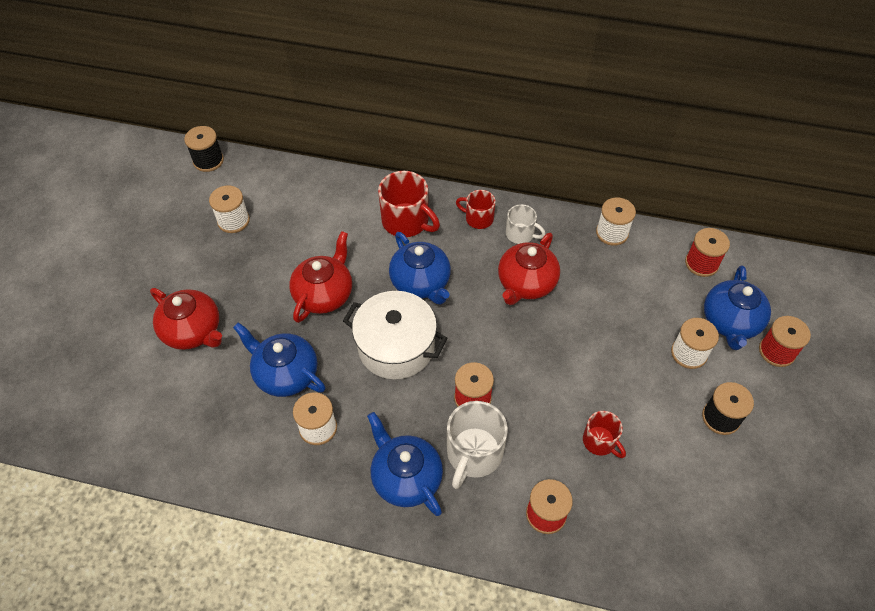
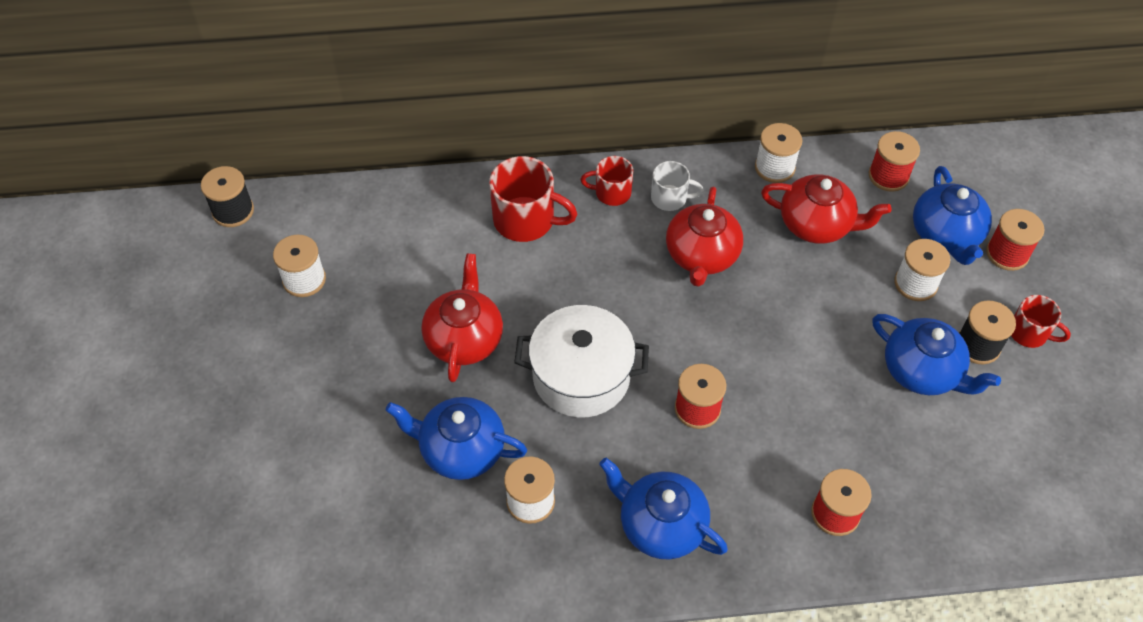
camera: 20 degrees left, 0 degrees up
(193, 331) = (318, 433): red teapot -> red teapot (817, 224)
(421, 283) = (577, 290): blue teapot -> blue teapot (922, 371)
(473, 454) = (726, 472): white mug -> none
(600, 441) = (860, 413): red mug -> red mug (1029, 333)

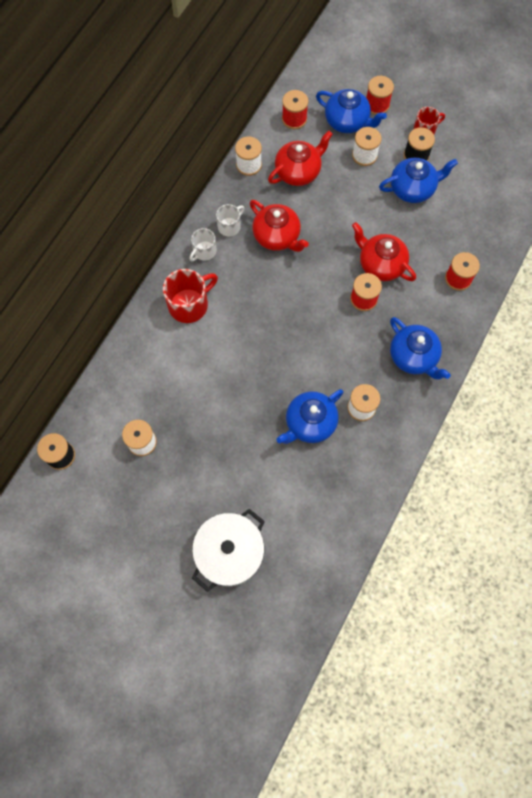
camera: 55 degrees left, 15 degrees up
(464, 338) = (243, 381): red teapot -> red teapot (380, 264)
(581, 376) = (307, 339): white pot -> white pot (229, 552)
(611, 193) = (204, 251): red mug -> white mug
(660, 525) = (413, 357): blue teapot -> blue teapot turned 105 degrees counterclockwise

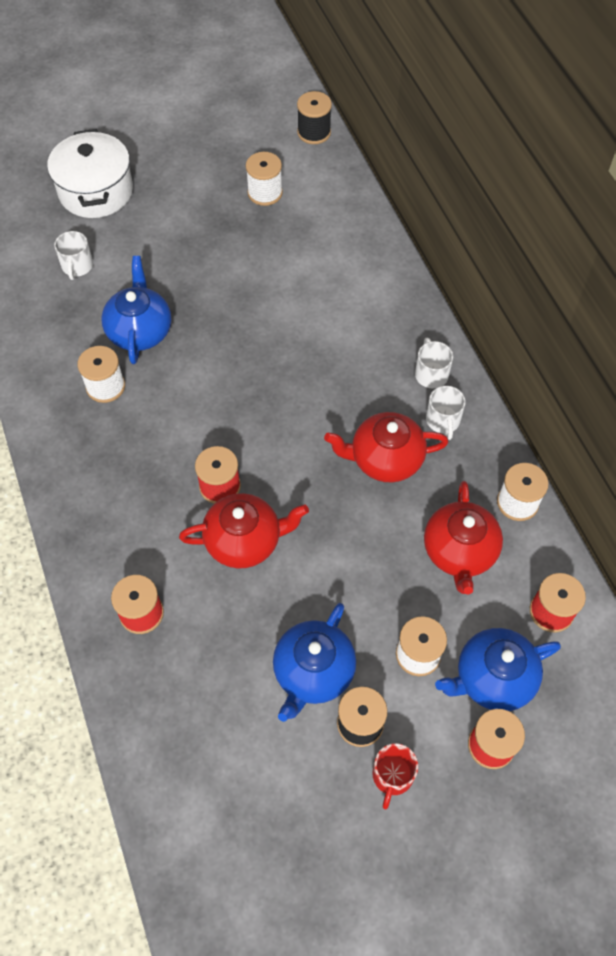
camera: 130 degrees right, 10 degrees down
(189, 304) = (375, 318): red mug -> none
(298, 504) = (77, 266): none -> white mug
(413, 357) = (103, 480): blue teapot -> none

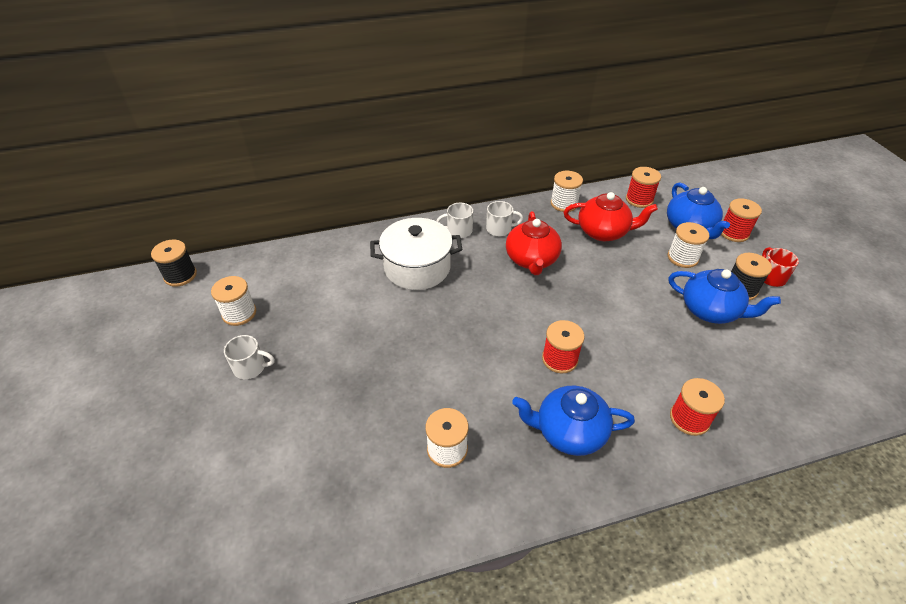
camera: 85 degrees left, 15 degrees down
(77, 266) = (277, 480): white mug -> white mug (250, 367)
(96, 191) = (168, 462): white pot -> white pot (417, 267)
(140, 330) = (381, 418): blue teapot -> blue teapot (569, 432)
(244, 541) = (609, 344): red teapot -> none
(392, 776) = (770, 277): red mug -> red mug turned 120 degrees counterclockwise

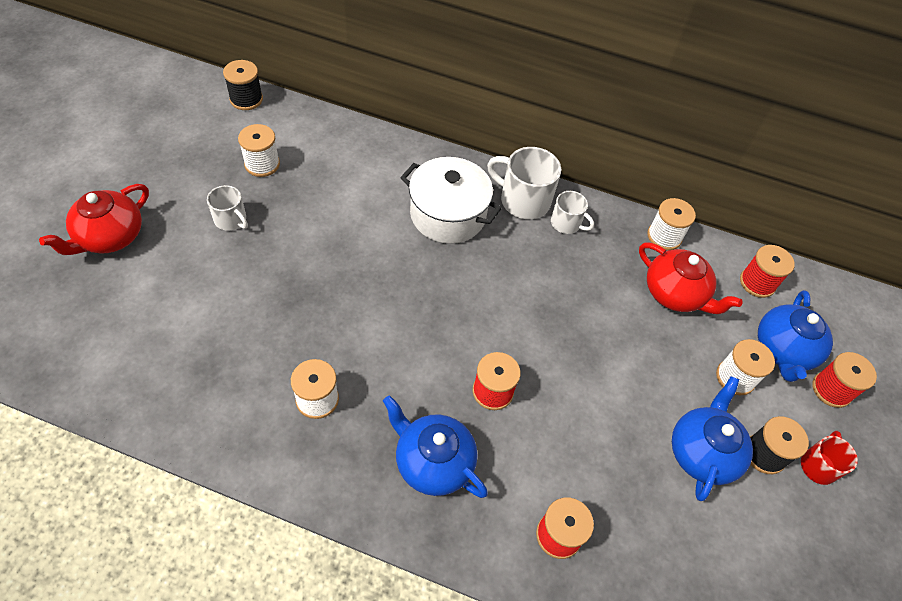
camera: 30 degrees right, 10 degrees up
(458, 230) = (523, 200): white mug -> white mug, size x1.67
(531, 260) = (566, 276): red teapot -> red teapot (110, 237)
(710, 310) = (702, 452): blue teapot -> blue teapot turned 135 degrees counterclockwise

